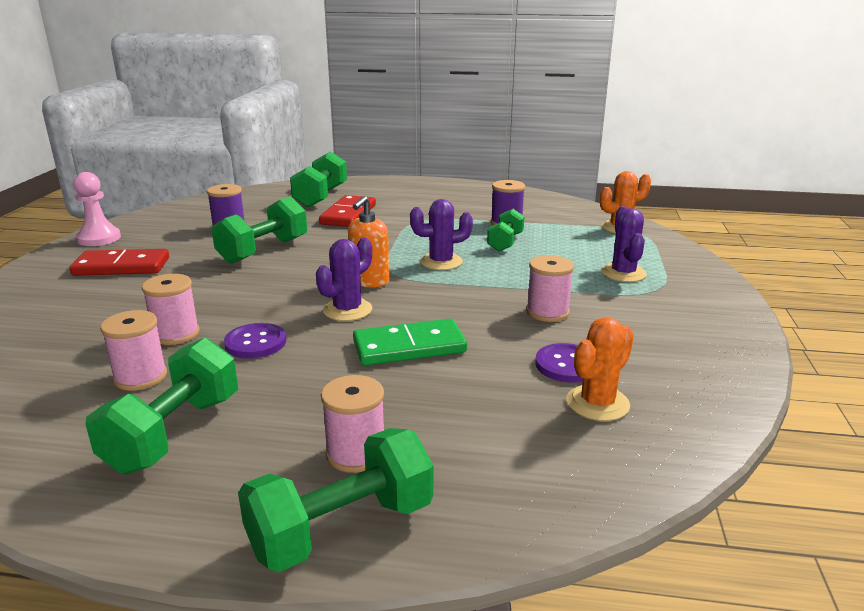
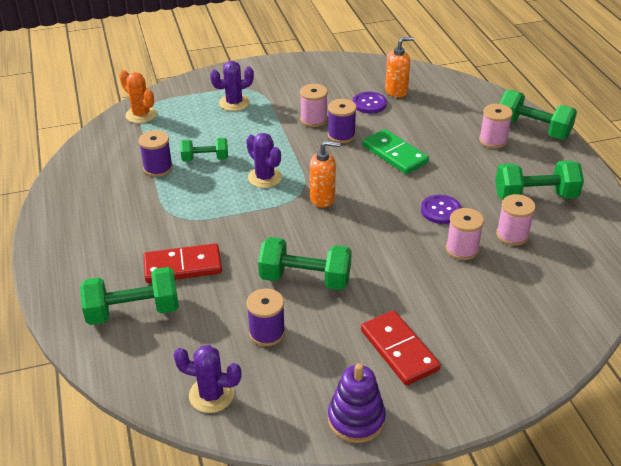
camera: 115 degrees left, 15 degrees up
(99, 238) = (356, 419): pink pawn -> purple stacking toy
(347, 310) = (371, 192): purple cactus -> purple cactus (211, 395)
(491, 321) = (341, 135): none -> purple spool
(597, 403) = (396, 91): orange cactus -> orange soap dispenser

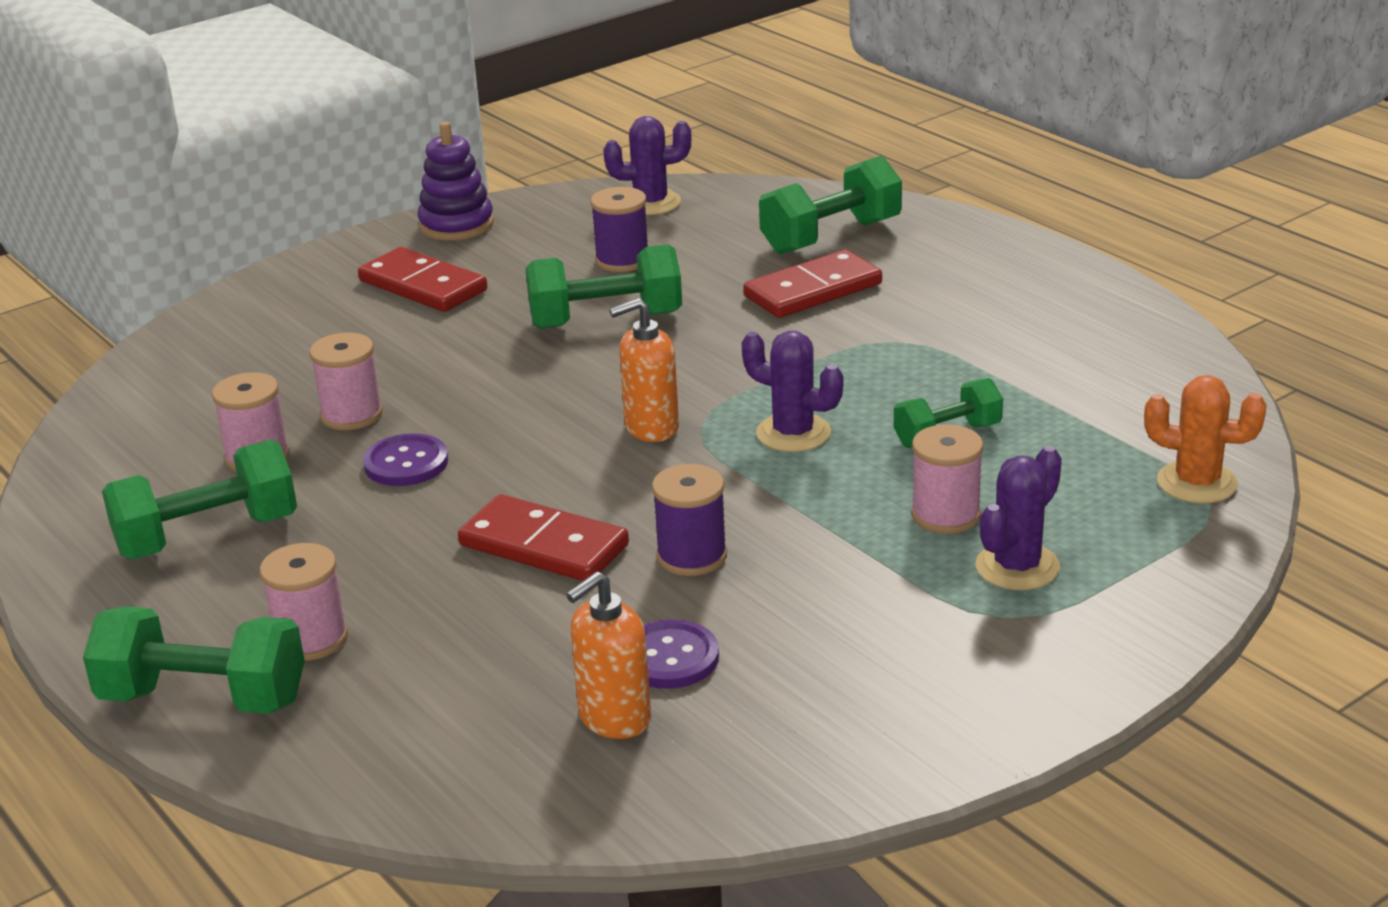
camera: 160 degrees right, 10 degrees down
(158, 168) = (1020, 398): purple spool -> none
(313, 119) = (785, 577): pink spool -> pink spool (945, 515)
(395, 154) = (543, 546): green domino -> red domino

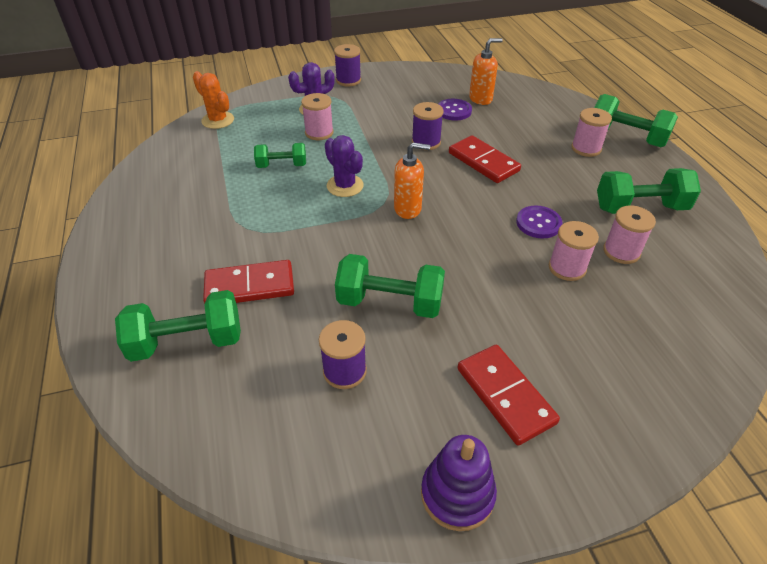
camera: 160 degrees left, 15 degrees up
(651, 203) = (274, 457): purple cactus -> none
(1024, 678) = (348, 80): none -> purple spool

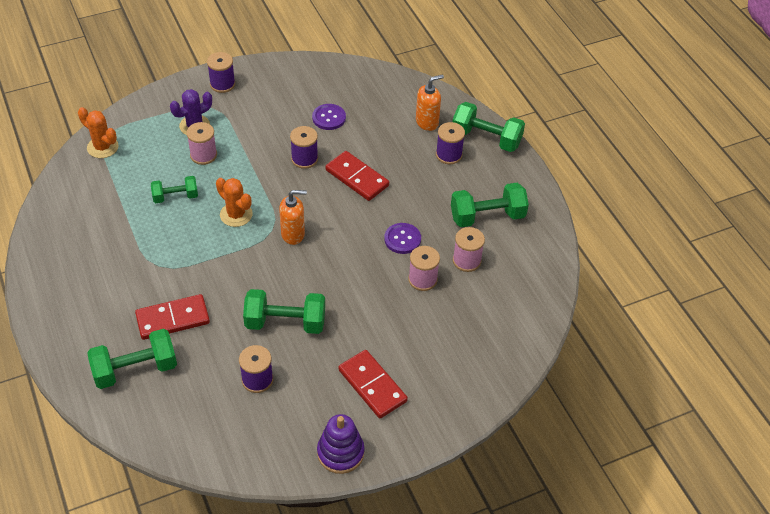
camera: 10 degrees left, 5 degrees up
(345, 186) = (236, 214): purple cactus -> orange cactus
(480, 99) = (354, 100): orange soap dispenser -> orange soap dispenser (427, 122)
(586, 148) = (448, 155): pink spool -> purple spool

